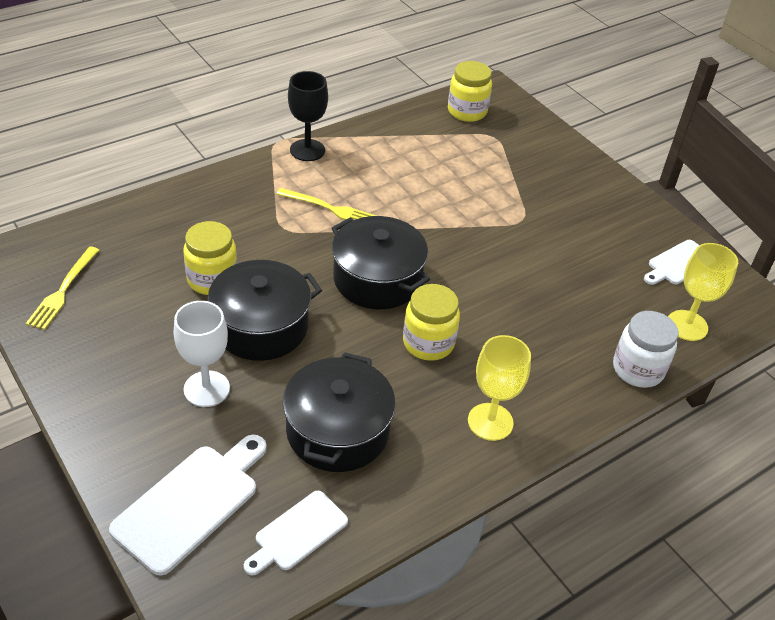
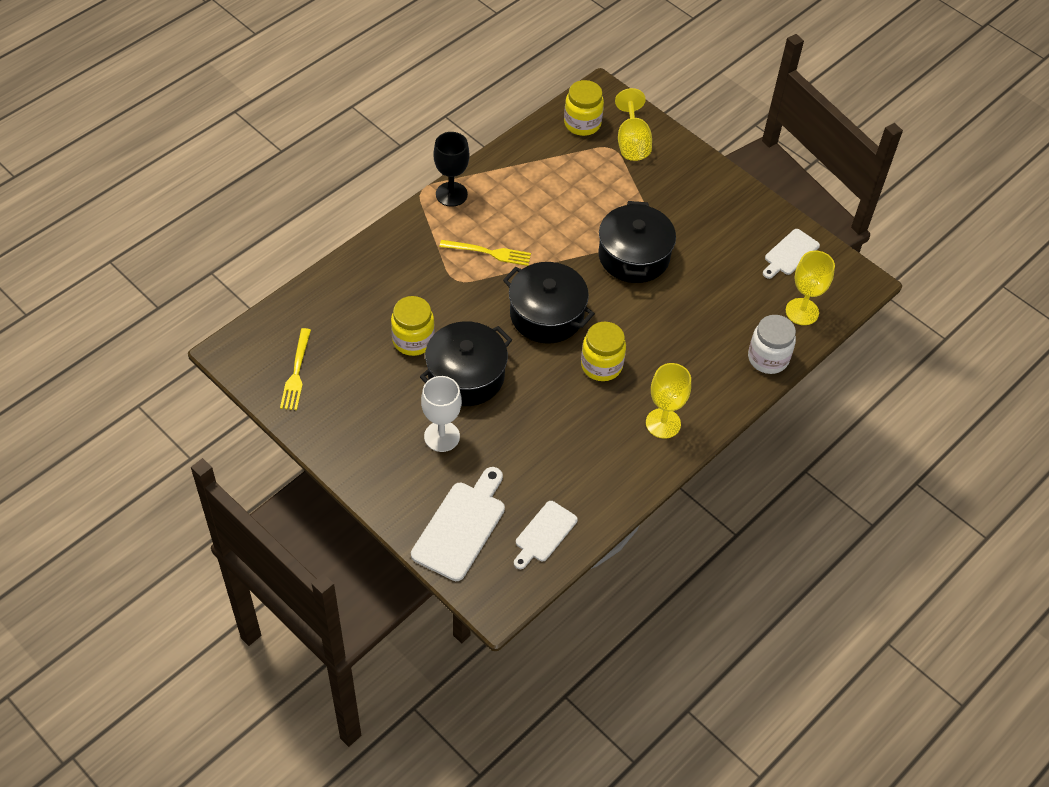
camera: 10 degrees left, 10 degrees up
(337, 431) = (551, 452): black pot -> black pot (634, 256)
(517, 134) = (632, 142): none -> yellow goblet

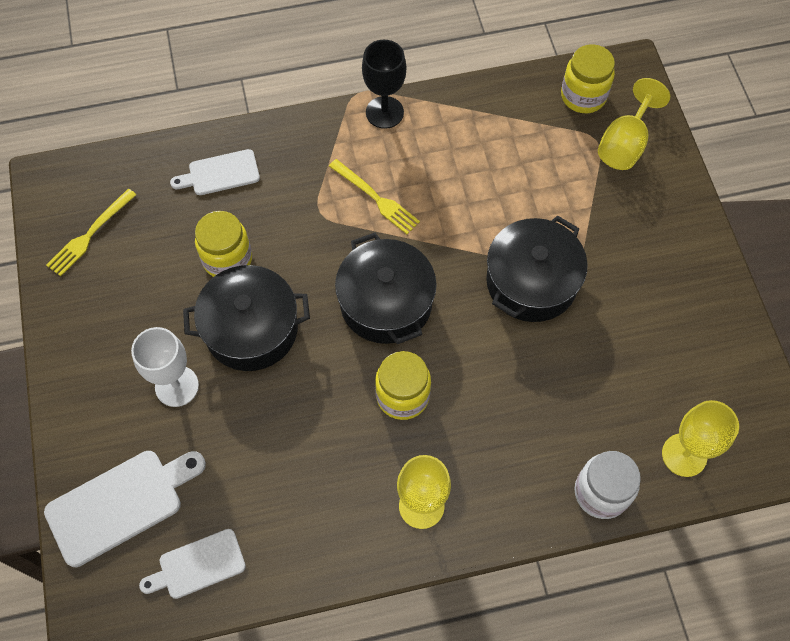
camera: 35 degrees right, 10 degrees up
(789, 254) = (719, 373): white cutting board -> white cutting board (220, 173)

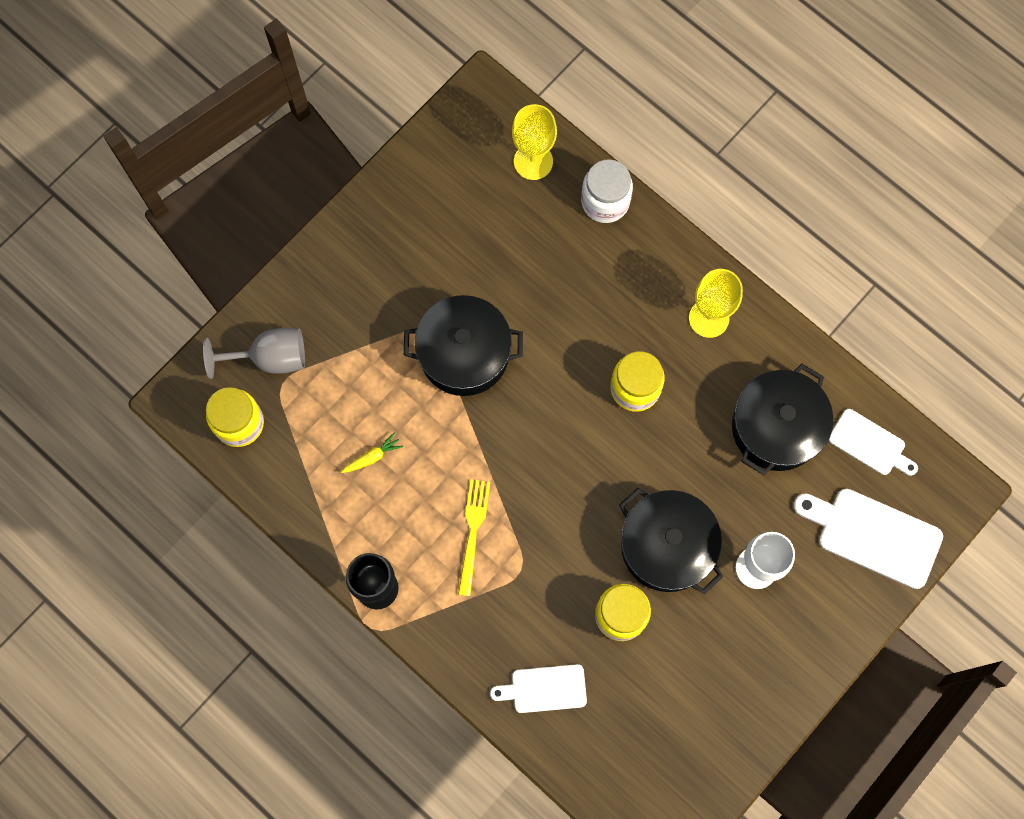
camera: 125 degrees left, 10 degrees up
(90, 235) = (685, 755): yellow fork -> none
(220, 173) = (544, 689): white cutting board -> white cutting board turned 135 degrees clockwise
(386, 303) = (565, 455): black pot -> black pot (776, 427)
(490, 166) = (372, 457): none -> yellow carrot
(625, 144) = (270, 358): yellow goblet -> grey goblet

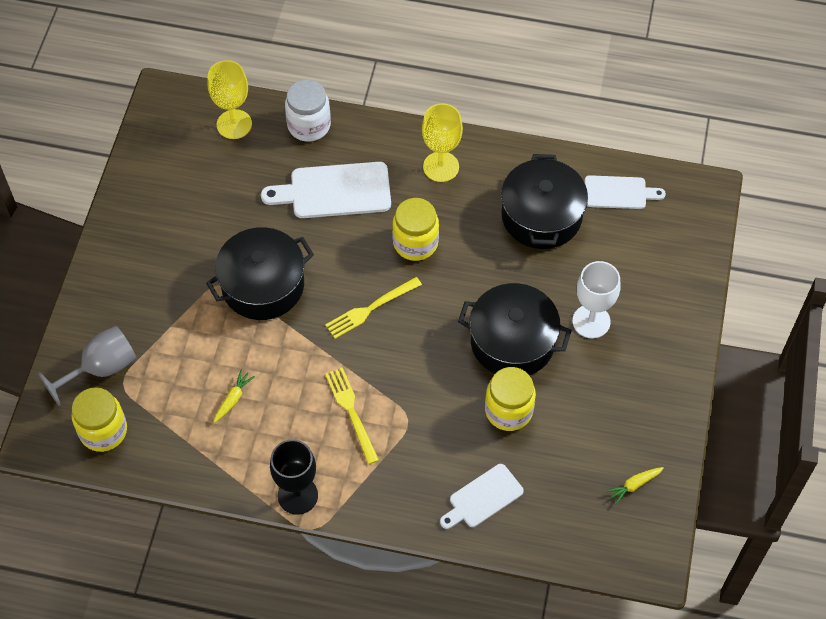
camera: 30 degrees left, 15 degrees down
(551, 435) = (370, 309): none -> yellow fork
(693, 759) = (634, 485): none -> yellow carrot
(873, 535) = (663, 253): white cutting board -> white cutting board (334, 191)

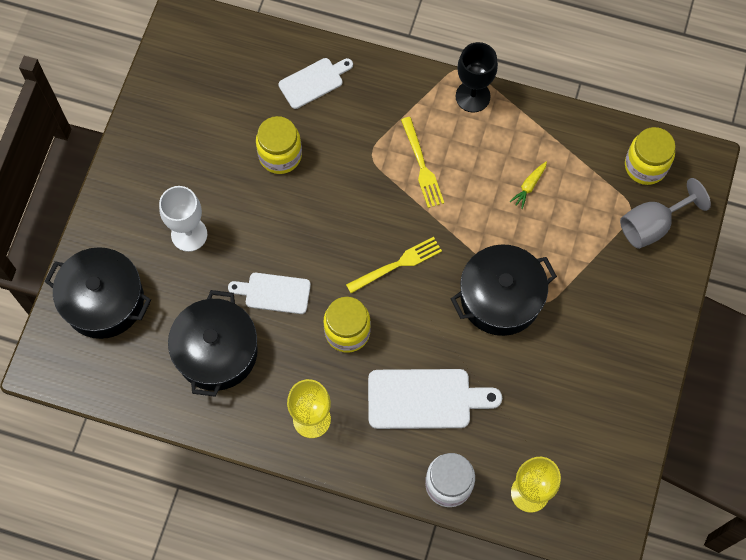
camera: 175 degrees left, 10 degrees up
(512, 342) = (266, 220): black pot -> black pot (103, 301)
(619, 193) = (132, 372): white cutting board -> white cutting board (274, 293)
(634, 485) = (182, 82): yellow carrot -> none

